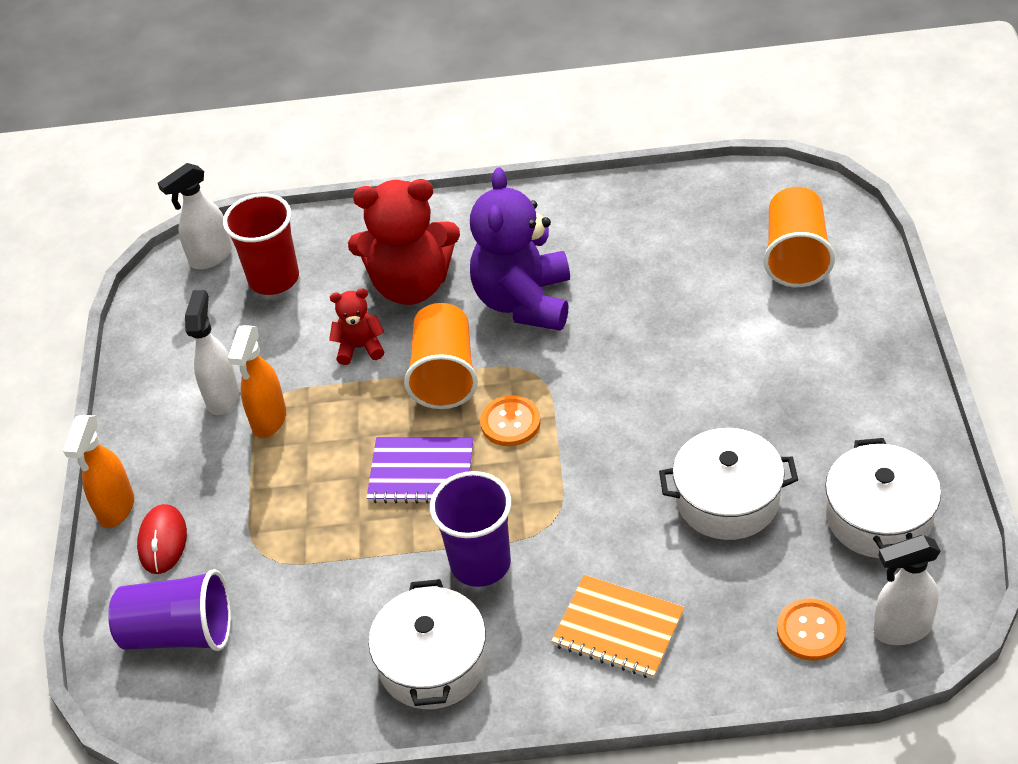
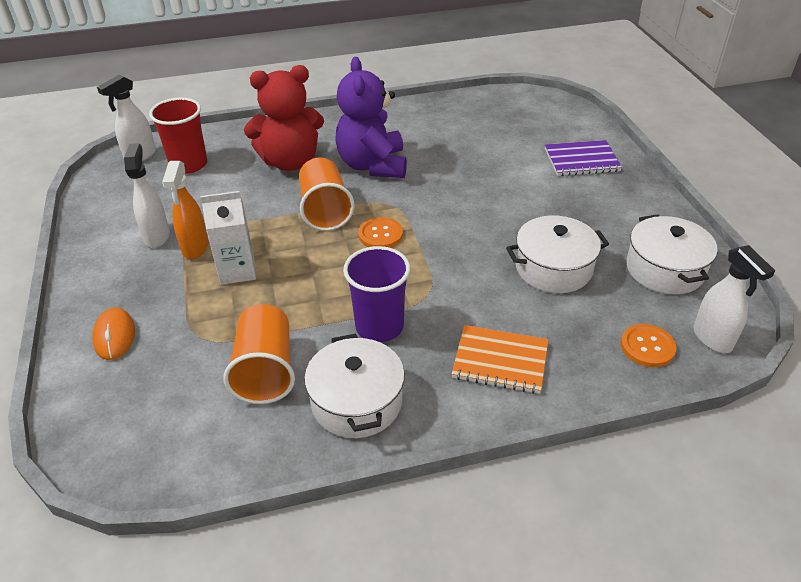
camera: 15 degrees left, 5 degrees down
(116, 509) = (73, 317): orange spray bottle -> none
(162, 541) = (114, 336): red mouse -> orange mouse
(179, 633) = (133, 402): purple cup -> none
(317, 461) = (237, 271): none -> white carton
(360, 347) = (259, 199): red teddy bear -> none
(421, 472) = (320, 271): purple notebook -> purple notebook (581, 160)
(796, 256) = (548, 130): orange cup -> orange cup (265, 370)
(901, 629) = (713, 339): white spray bottle -> white spray bottle turned 90 degrees counterclockwise

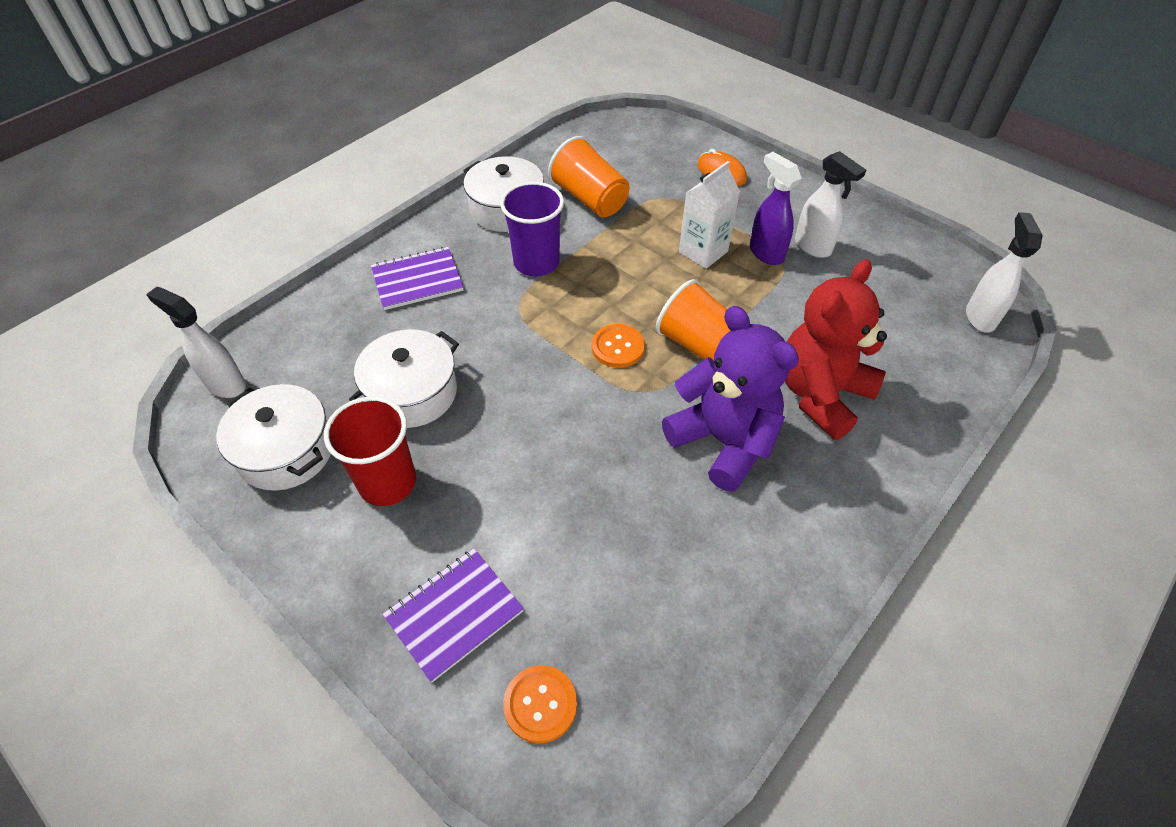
camera: 145 degrees right, 10 degrees up
(189, 164) = (915, 333): red cup -> red cup (387, 482)
(195, 248) = (765, 253): orange spray bottle -> purple spray bottle
(500, 361) = (417, 280): orange notebook -> purple notebook
(647, 347) = (290, 348): orange button -> orange button (540, 704)

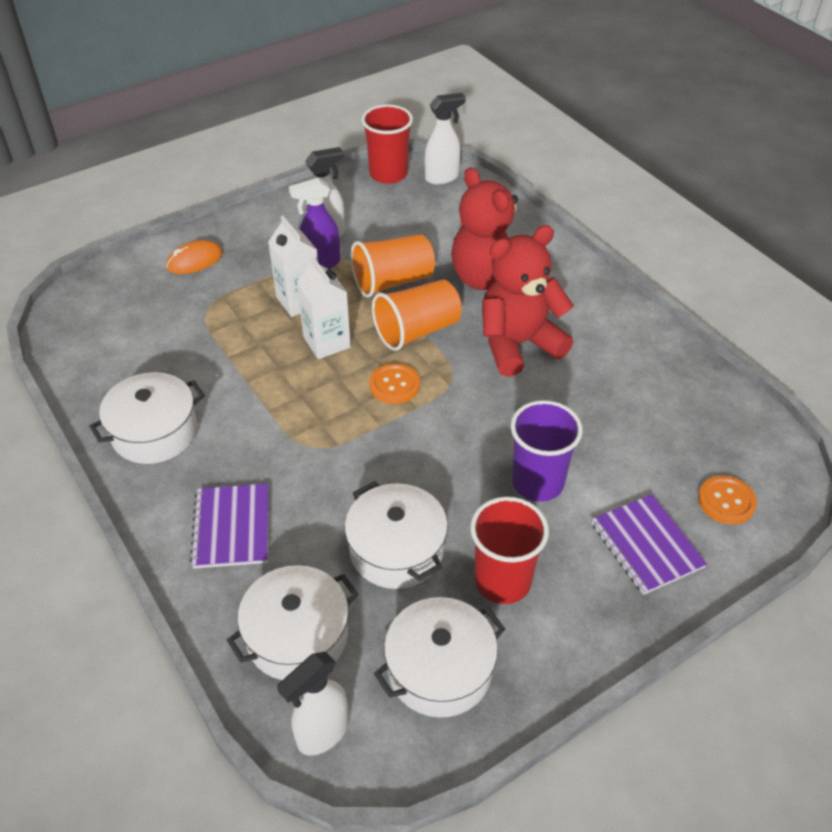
camera: 75 degrees left, 5 degrees down
(314, 347) = (297, 636): none -> white pot
(536, 263) = (254, 422): purple cup -> purple cup (537, 482)
(590, 199) = (178, 362): orange cup -> orange cup (393, 282)
(655, 285) = (327, 342): none -> white carton
(723, 441) = (518, 344): purple teddy bear -> red teddy bear
(950, 270) = (388, 174): none -> red cup
(980, 317) = (442, 177): white spray bottle -> white spray bottle turned 135 degrees clockwise

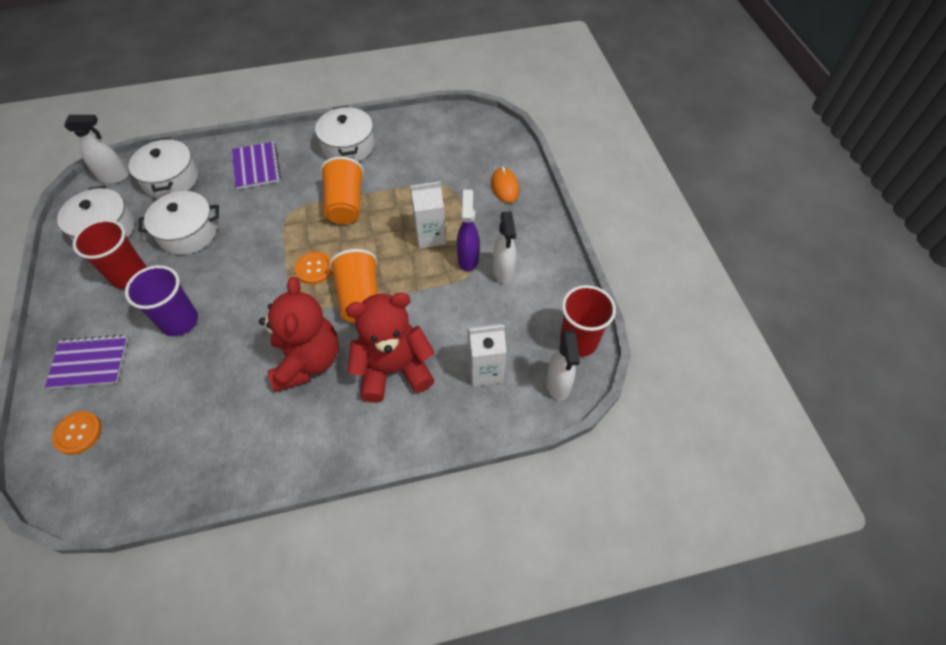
camera: 110 degrees right, 10 degrees up
(232, 527) = (256, 167): purple notebook -> purple notebook turned 60 degrees clockwise
(322, 733) = (115, 177): white spray bottle -> white spray bottle turned 105 degrees clockwise
(327, 342) = (378, 242): white carton -> white carton (485, 370)
(393, 282) = (423, 299): orange cup -> orange cup (345, 204)

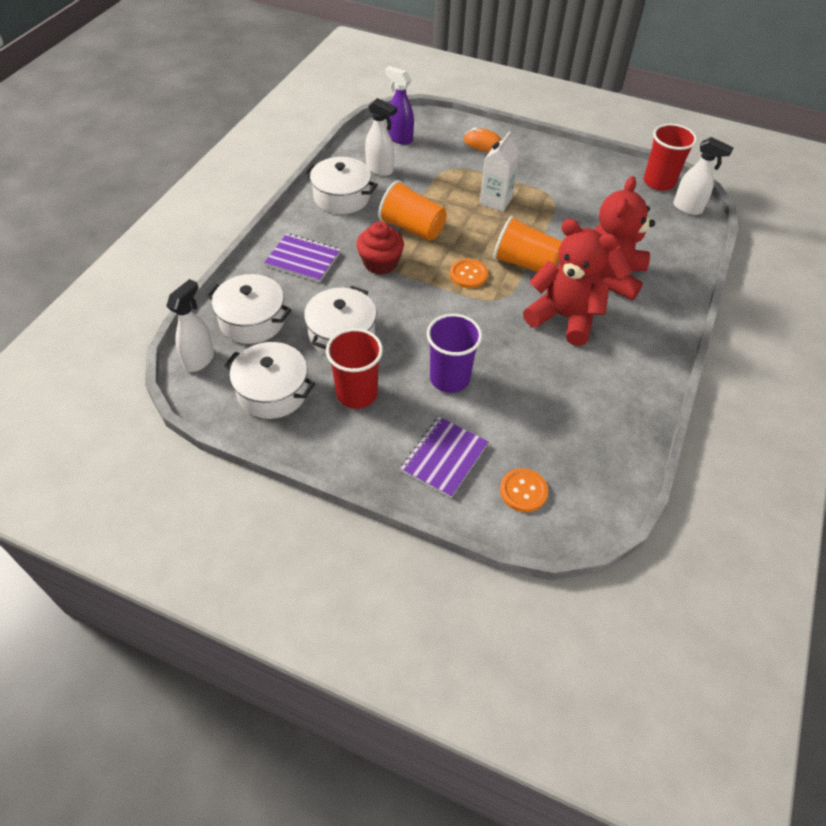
camera: 55 degrees left, 5 degrees down
(286, 209) = (380, 263): none -> red cupcake
(468, 258) = (538, 193): purple spray bottle -> purple spray bottle (400, 138)
(485, 370) = (649, 233): white carton -> none
(503, 272) = (567, 184): white spray bottle -> white spray bottle (380, 170)

